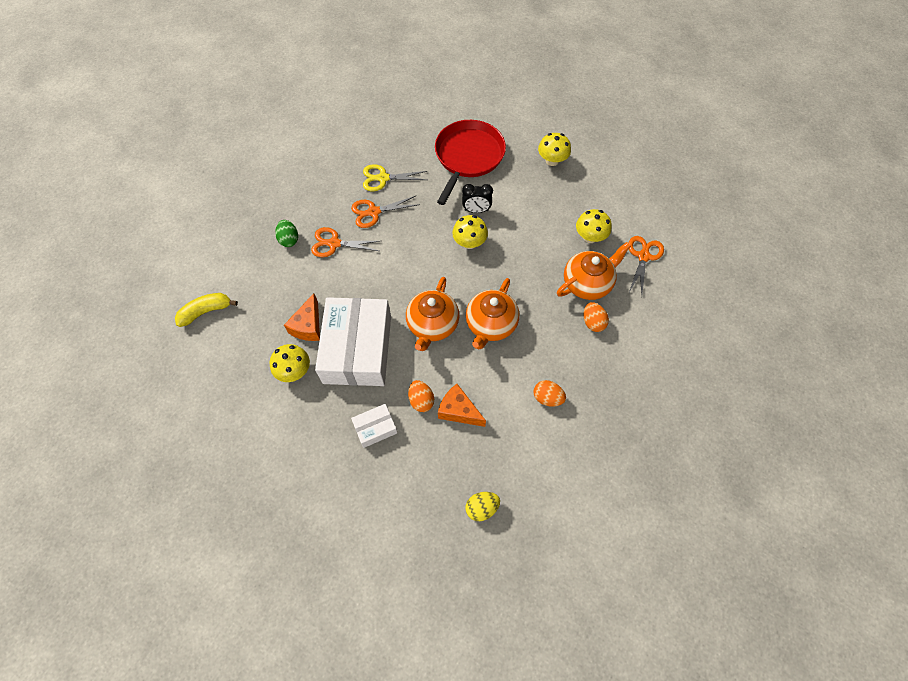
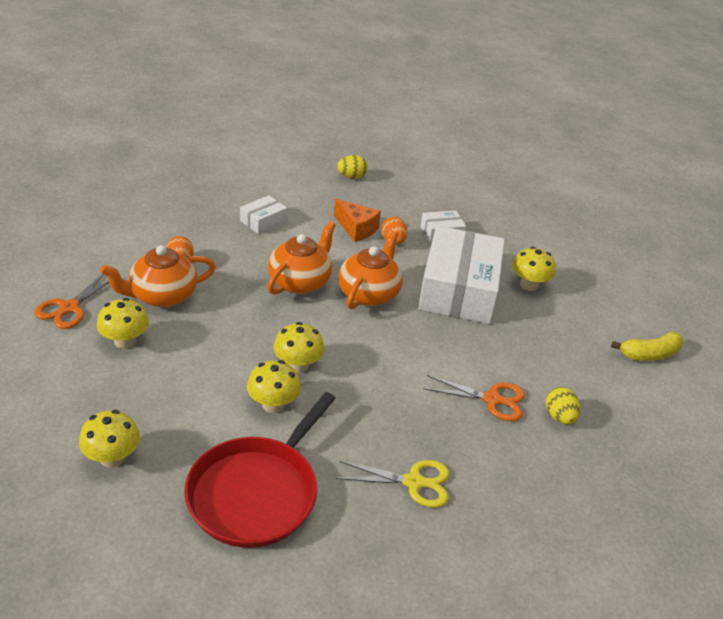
camera: 175 degrees left, 25 degrees down
(289, 239) = (559, 417): green egg -> yellow egg
(308, 326) = (518, 318): orange cheese -> none
(374, 212) = (432, 431): orange scissors -> none
(476, 210) = (273, 404): black clock -> yellow mushroom
(547, 398) = (263, 221): orange egg -> white box

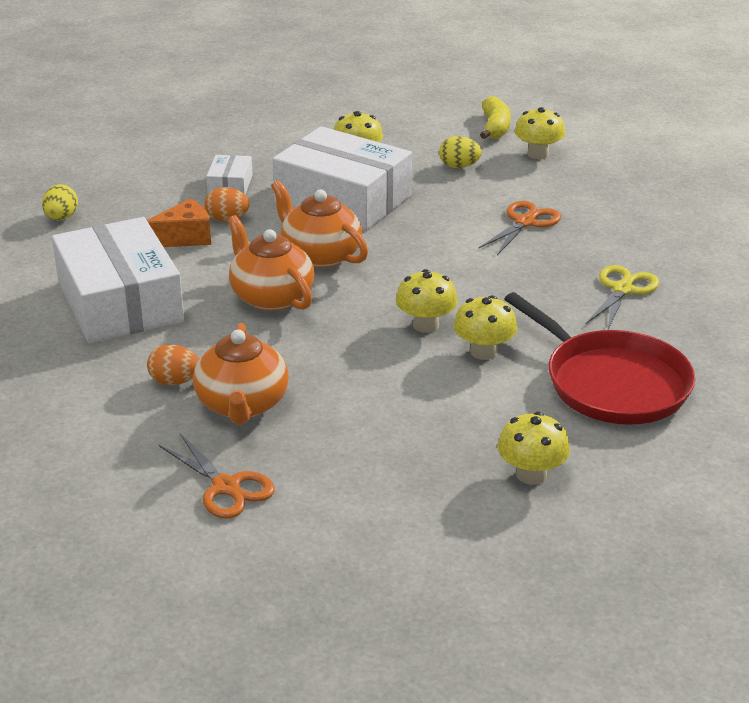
camera: 65 degrees left, 5 degrees down
(125, 341) = (323, 445): yellow mushroom -> yellow mushroom (538, 154)
(263, 221) = (120, 302): white box -> white box, size x2.27
(559, 417) = (561, 194): yellow egg -> yellow egg (459, 166)

